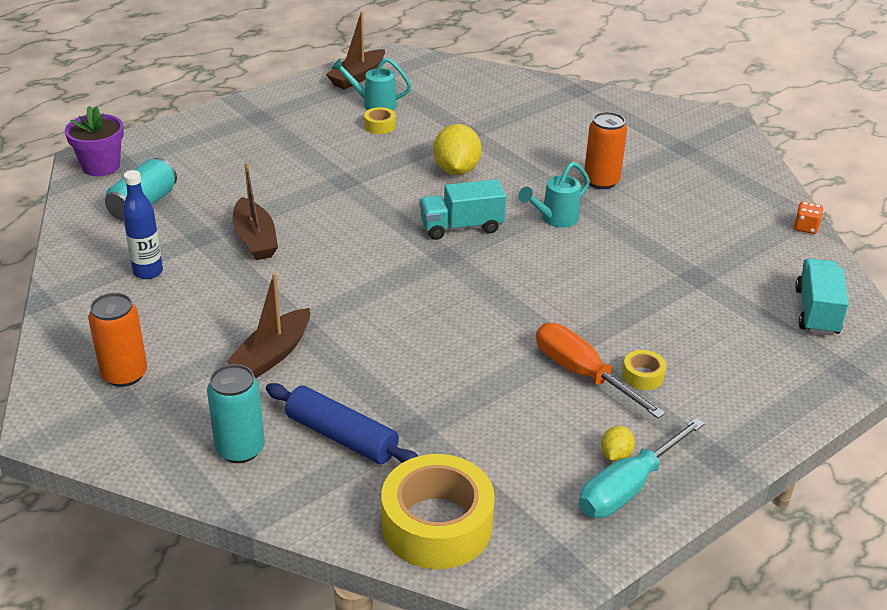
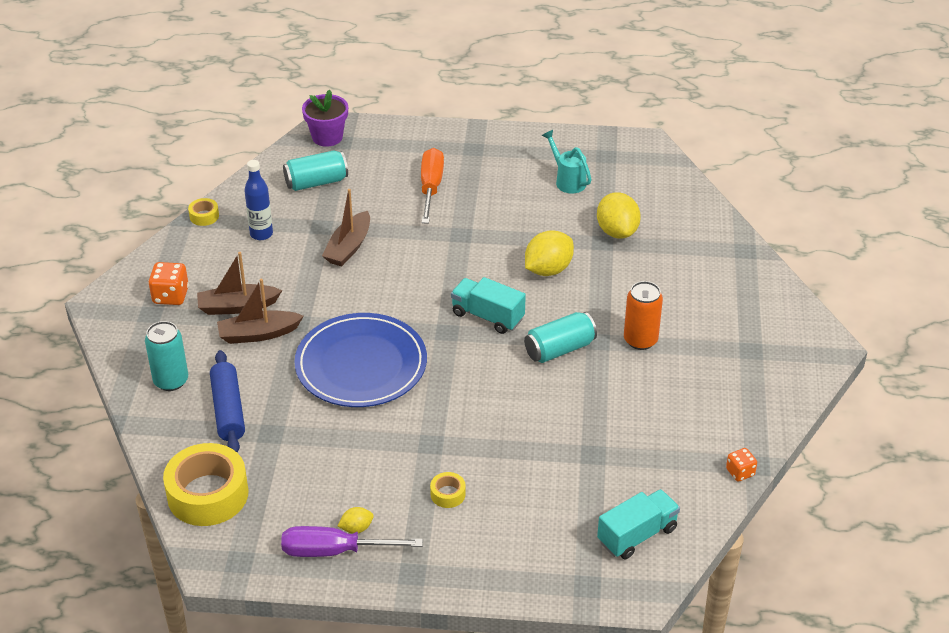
camera: 45 degrees right, 5 degrees up
(124, 374) = (170, 296): orange can -> orange dice
(357, 77) = (589, 149): brown boat -> brown boat (237, 306)
(380, 126) = (546, 202): yellow tape -> yellow tape (204, 216)
(411, 323) = (361, 364): none -> blue plate
(467, 120) = (617, 231): none -> yellow lemon
(554, 219) = (559, 349): turquoise watering can -> turquoise can
(581, 373) = (413, 466): orange screwdriver -> orange screwdriver (431, 187)
(627, 488) = (333, 551): turquoise screwdriver -> purple screwdriver

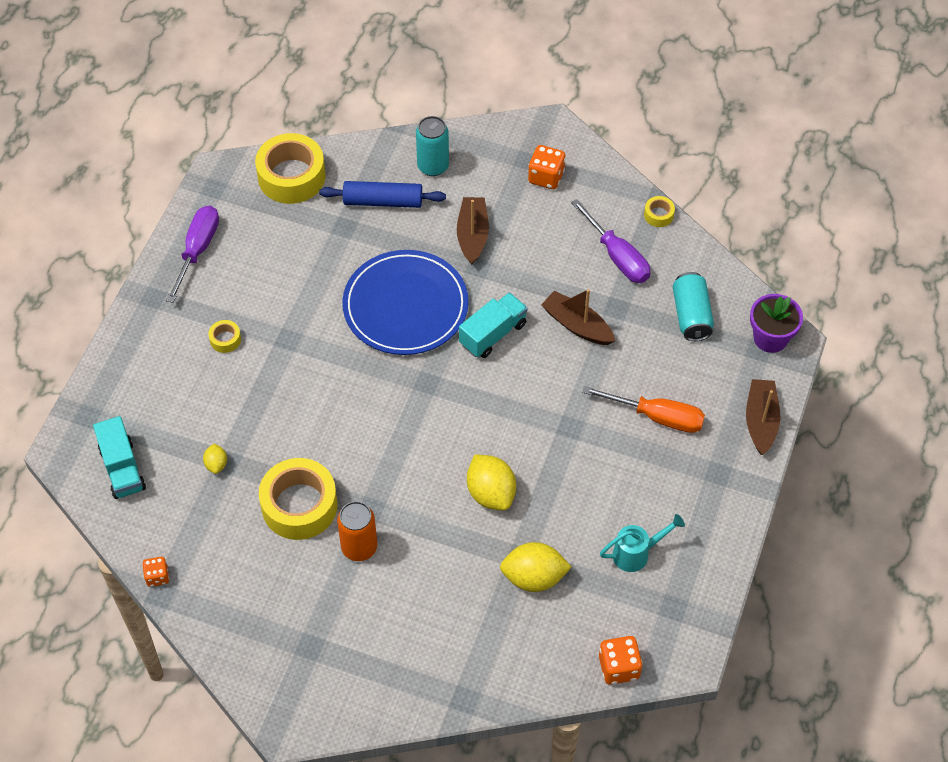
camera: 105 degrees right, 15 degrees up
(237, 306) = (515, 224): brown boat -> brown boat (760, 421)
(261, 234) = (618, 257): blue bottle -> purple screwdriver
(356, 528) = (215, 269): yellow lemon -> yellow lemon (216, 464)
(487, 316) = (437, 422): turquoise truck -> turquoise truck (493, 334)
(559, 349) = (371, 472): turquoise can -> none
(617, 389) = (299, 505): none -> yellow tape
(671, 175) = (619, 667): none -> orange dice

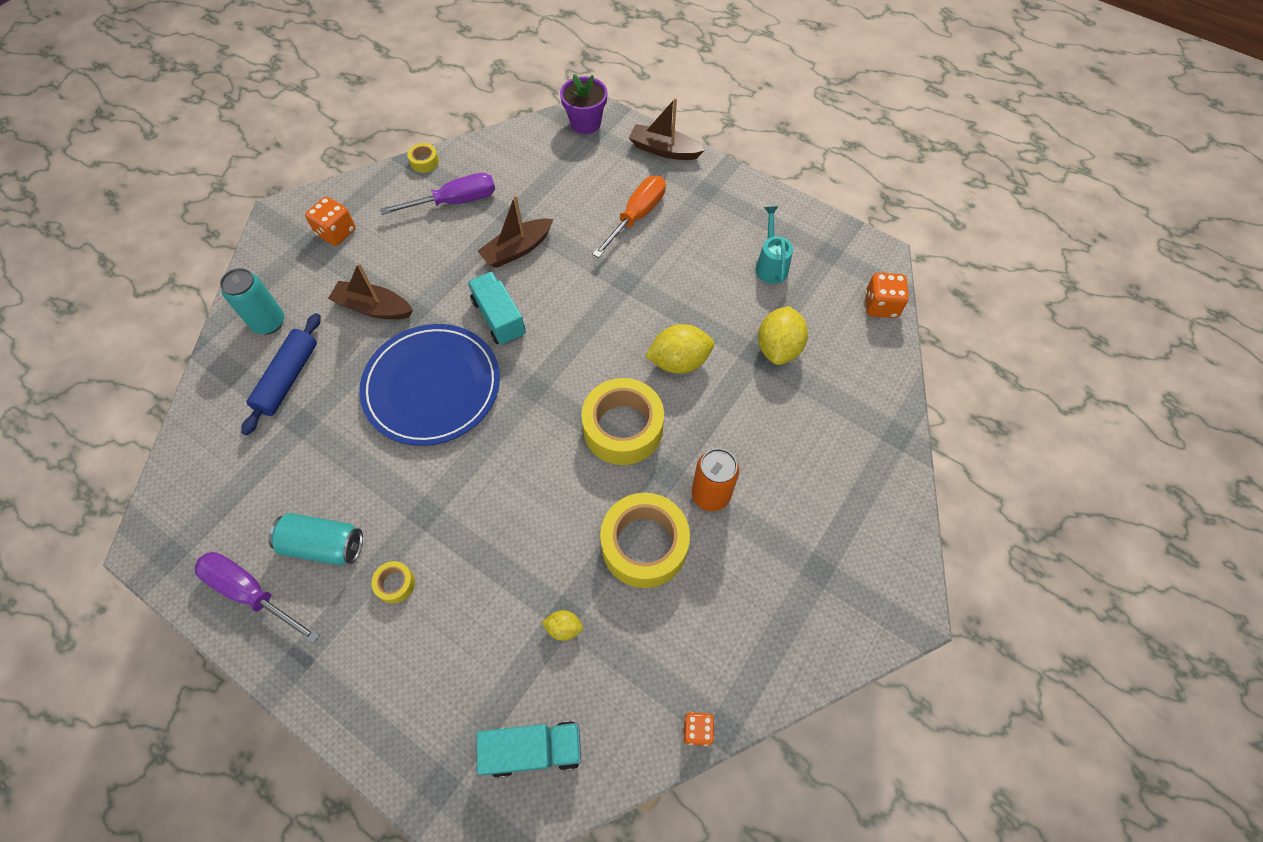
camera: 75 degrees left, 5 degrees up
(291, 176) = (202, 463): yellow tape -> yellow tape (623, 428)
(691, 315) = (541, 167): turquoise can -> turquoise can (324, 545)

